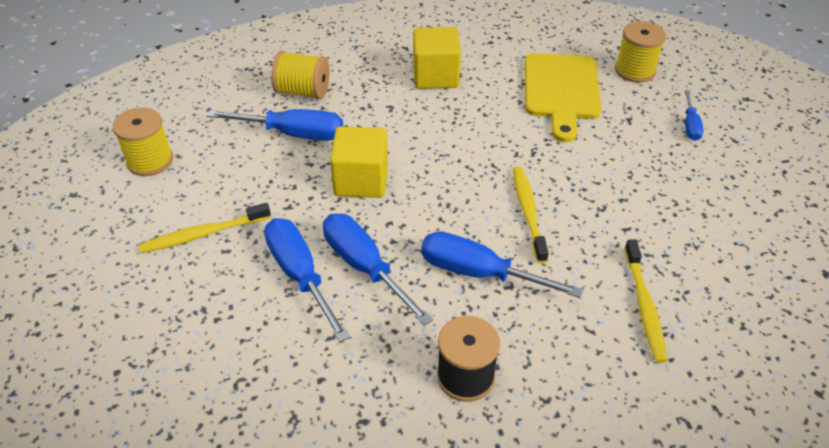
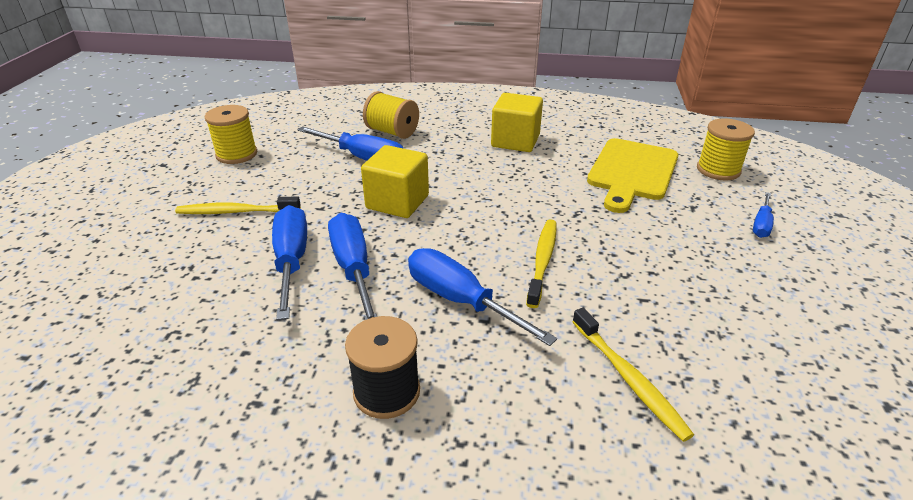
camera: 20 degrees right, 10 degrees down
(644, 305) = (628, 378): yellow toothbrush -> yellow toothbrush turned 45 degrees counterclockwise

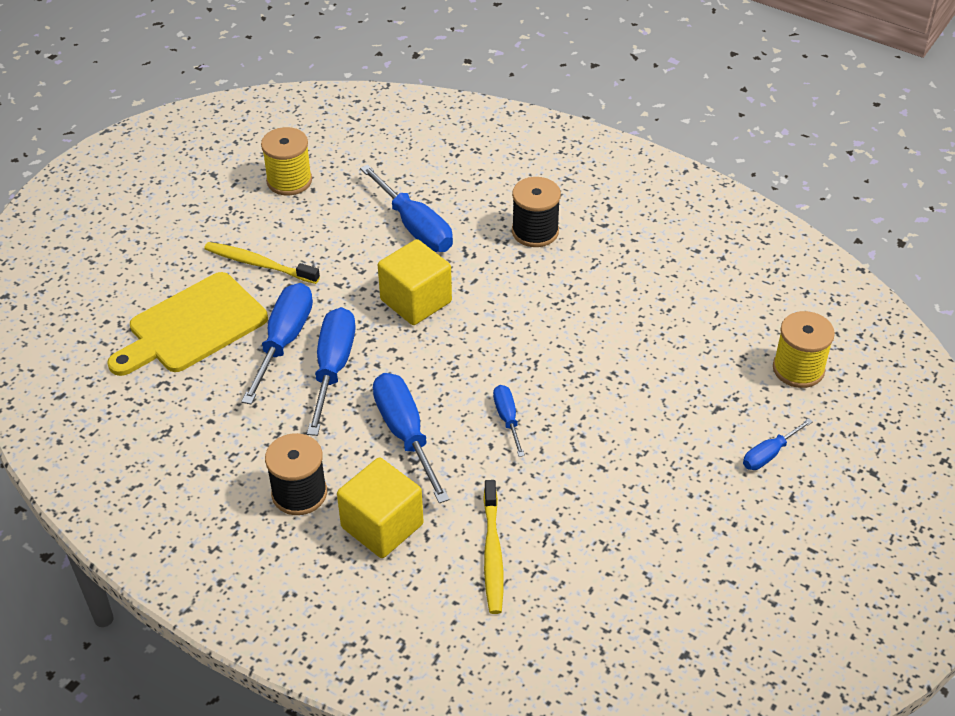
camera: 25 degrees right, 10 degrees up
(392, 132) = (468, 194): yellow spool -> none
(459, 141) = (535, 231): none -> black spool
(515, 141) = (598, 251): yellow cube -> yellow cube (382, 526)
(542, 261) = (507, 419): yellow toothbrush -> blue screwdriver
(631, 172) = (694, 339): yellow cutting board -> yellow cutting board (192, 326)

